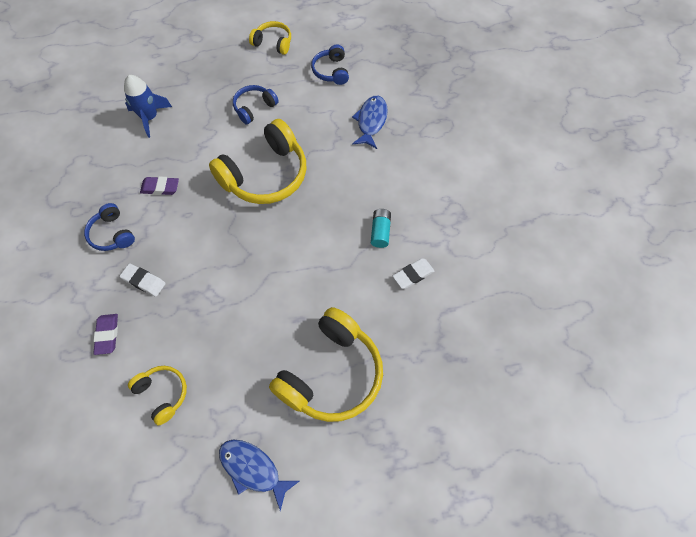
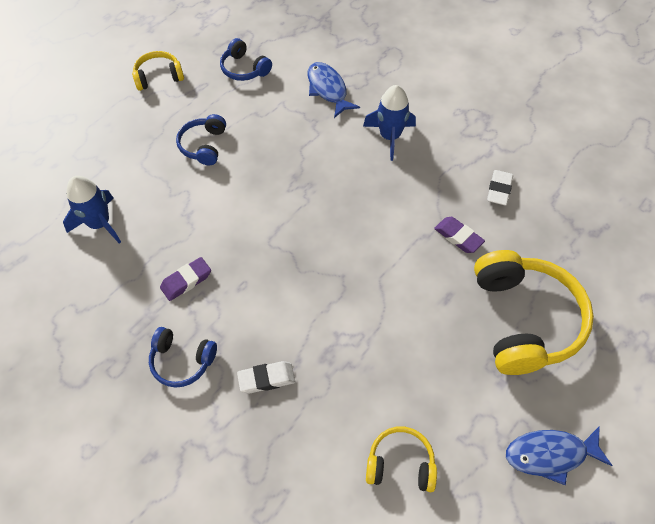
camera: 40 degrees left, 5 degrees down
(107, 335) = (285, 458): purple eraser -> purple eraser (458, 237)
(265, 175) = (281, 197): yellow headphones -> none
(377, 183) = (390, 137): none -> blue rocket
(380, 232) = (435, 174): turquoise battery -> none

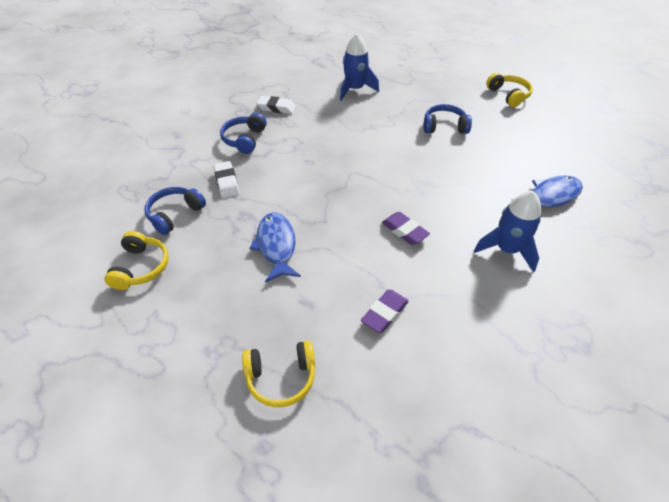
camera: 85 degrees right, 10 degrees down
(186, 281) = (311, 133): purple eraser -> purple eraser (404, 231)
(244, 69) = (545, 139): blue headphones -> blue headphones (175, 214)
(499, 190) = (464, 358): white eraser -> white eraser (276, 108)
(524, 320) = (281, 377): yellow headphones -> yellow headphones, size x0.51
(550, 454) = (122, 394): blue fish -> blue fish (276, 246)

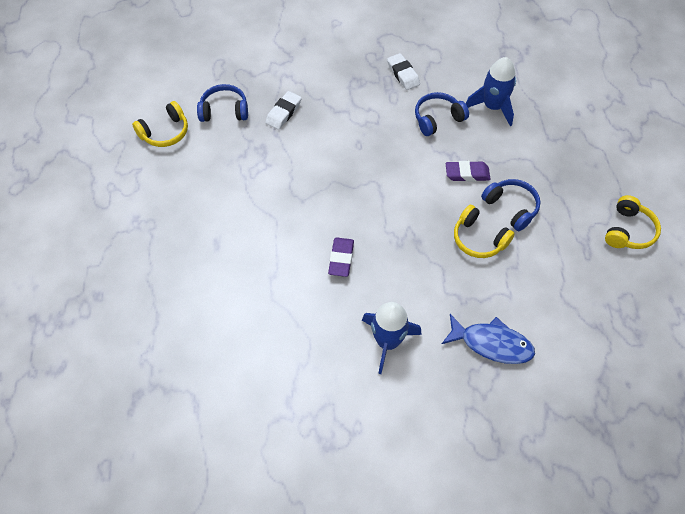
camera: 50 degrees right, 10 degrees up
(244, 139) = (341, 85): blue headphones -> blue headphones (437, 119)
(276, 246) = (250, 190): blue fish -> none
(281, 377) = (148, 271): yellow headphones -> yellow headphones (478, 239)
(384, 313) = (247, 296): purple eraser -> purple eraser (467, 174)

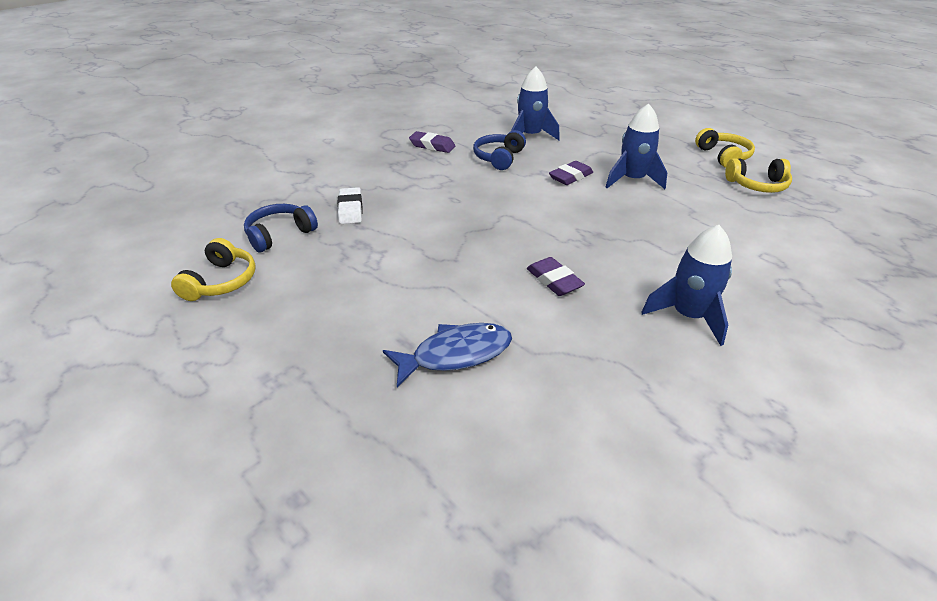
camera: 40 degrees left, 20 degrees down
(403, 74) = (432, 146): white eraser -> purple eraser
(478, 239) = (641, 208): yellow headphones -> yellow headphones (757, 185)
(492, 344) = (760, 265): blue fish -> blue fish (456, 354)
(511, 207) = (632, 180): blue headphones -> blue rocket

